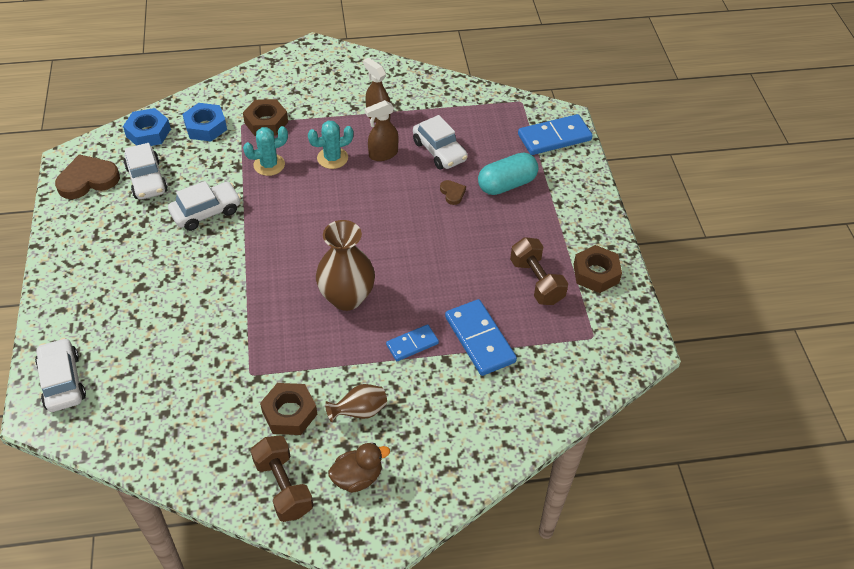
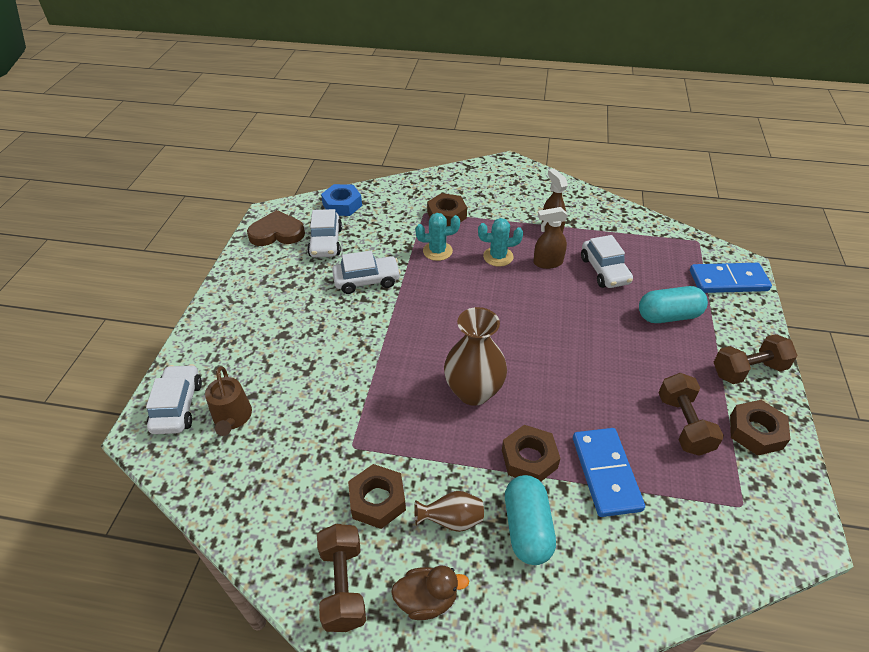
camera: 20 degrees right, 5 degrees down
(123, 378) = (232, 418): none -> brown watering can
(205, 127) = (392, 209): blue nut -> none
(412, 344) = (529, 459): blue domino -> brown nut
(425, 400) = (527, 528): none -> turquoise capsule
(452, 193) = (609, 313): brown heart -> none
(583, 220) = (748, 370): none -> brown dumbbell

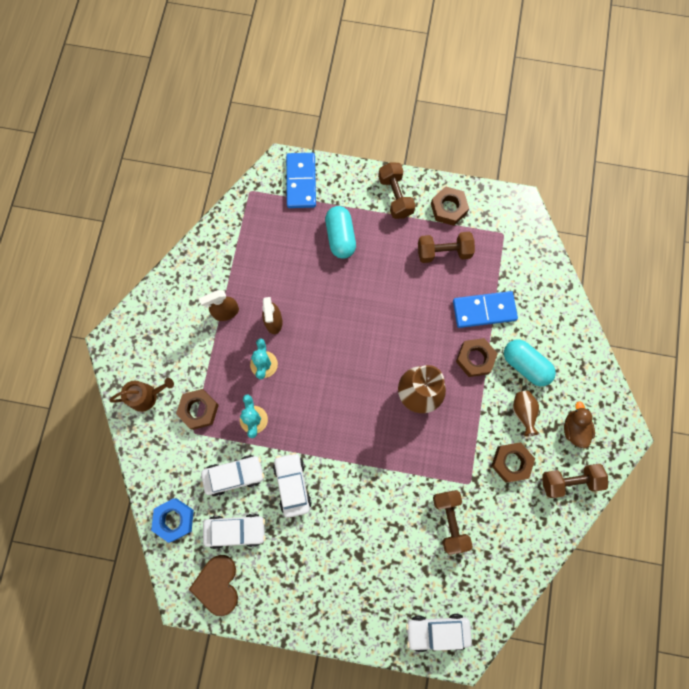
camera: 90 degrees left, 30 degrees up
(232, 418) = (447, 582): brown watering can -> brown watering can (146, 396)
(306, 422) = (450, 521): none -> brown dumbbell
(527, 528) = (525, 365): turquoise capsule -> turquoise capsule turned 45 degrees clockwise
(604, 270) = (285, 275): white car -> white car (234, 475)

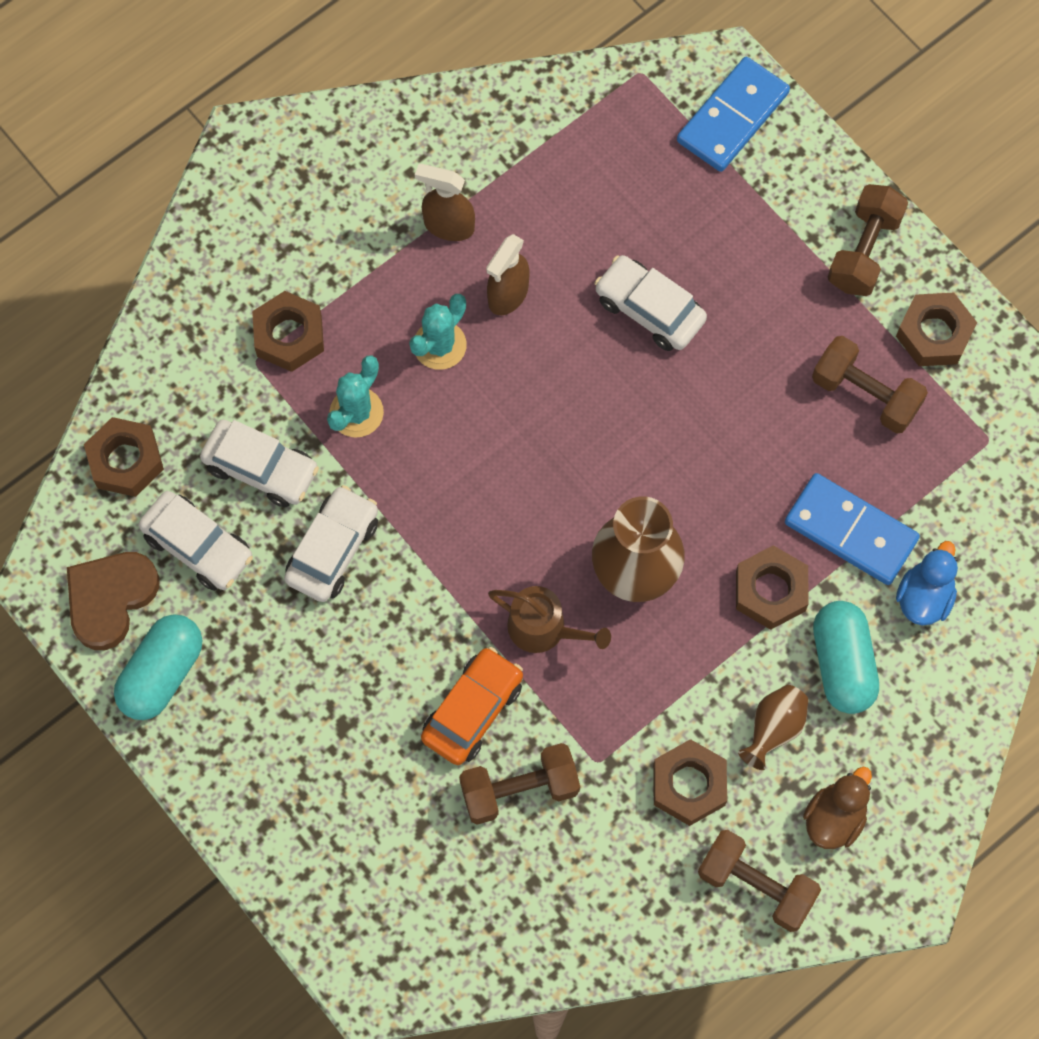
camera: 40 degrees right, 5 degrees down
(146, 396) = (231, 257): brown watering can -> brown watering can (543, 629)
(174, 519) = (125, 461): blue nut -> brown nut
(340, 237) = (721, 247): turquoise capsule -> turquoise capsule (162, 674)
(404, 504) = (472, 710): none -> orange car
(437, 631) = (364, 923): white car -> white car (649, 309)
(450, 521) = (519, 789): brown dumbbell -> brown dumbbell turned 45 degrees clockwise
(532, 314) = (924, 597): none -> blue duck

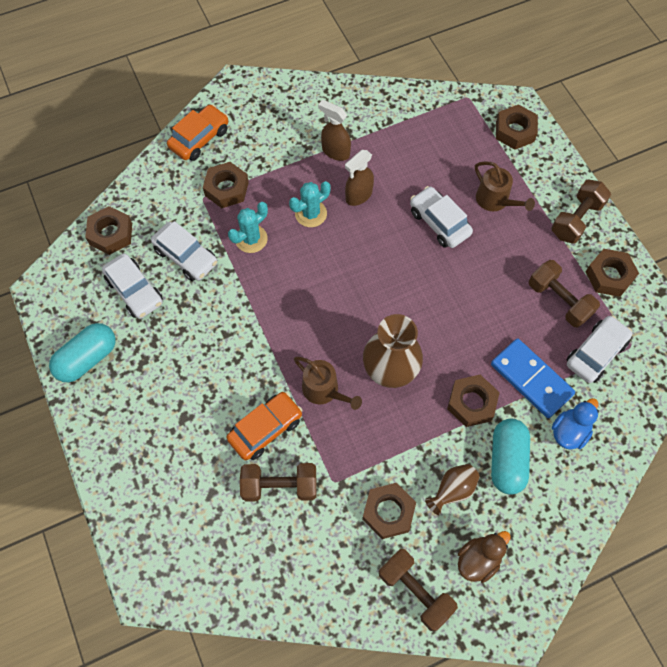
camera: 15 degrees right, 5 degrees down
(110, 599) = (74, 308): brown heart -> none
(215, 257) = (199, 138): none -> orange car
(333, 549) = (212, 312): white car -> white car (595, 353)
(729, 249) = (495, 200): none -> brown watering can
(732, 117) = (515, 131): blue domino -> brown nut

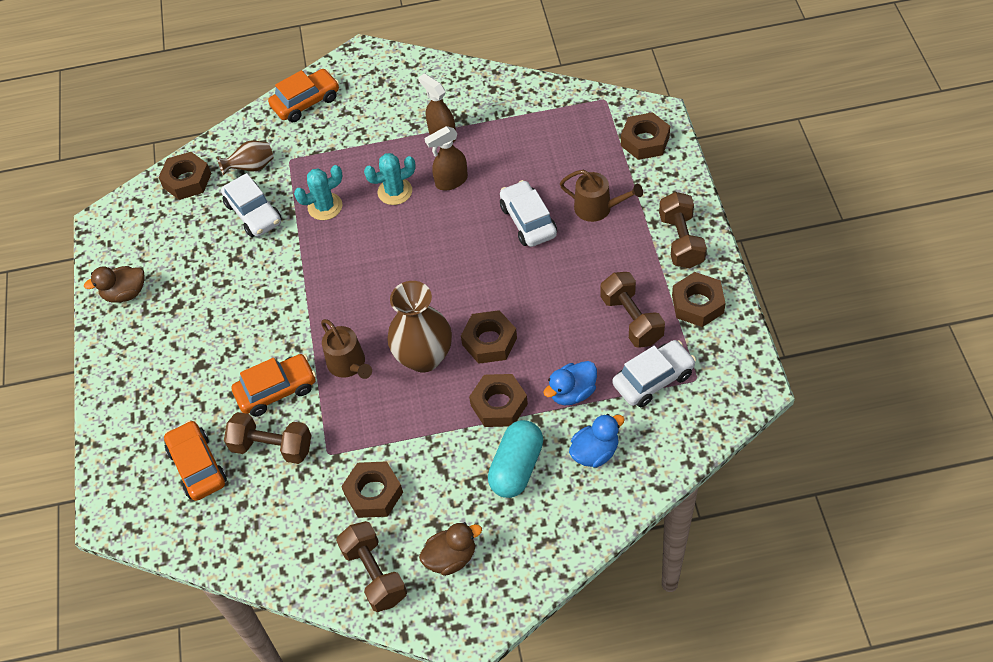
camera: 20 degrees right, 10 degrees down
(87, 358) = (125, 293): turquoise capsule -> brown duck
(135, 291) = (192, 238): white car -> none
(215, 520) = (197, 466): none -> orange car
(226, 189) = (317, 154): brown nut -> brown nut (489, 341)
(452, 490) = (447, 485): brown vase -> brown vase (251, 167)
(495, 200) = (597, 208): brown watering can -> brown watering can turned 45 degrees counterclockwise
(531, 379) = (572, 393): blue domino -> blue duck
(576, 219) = (681, 241): brown dumbbell -> brown dumbbell turned 60 degrees counterclockwise

